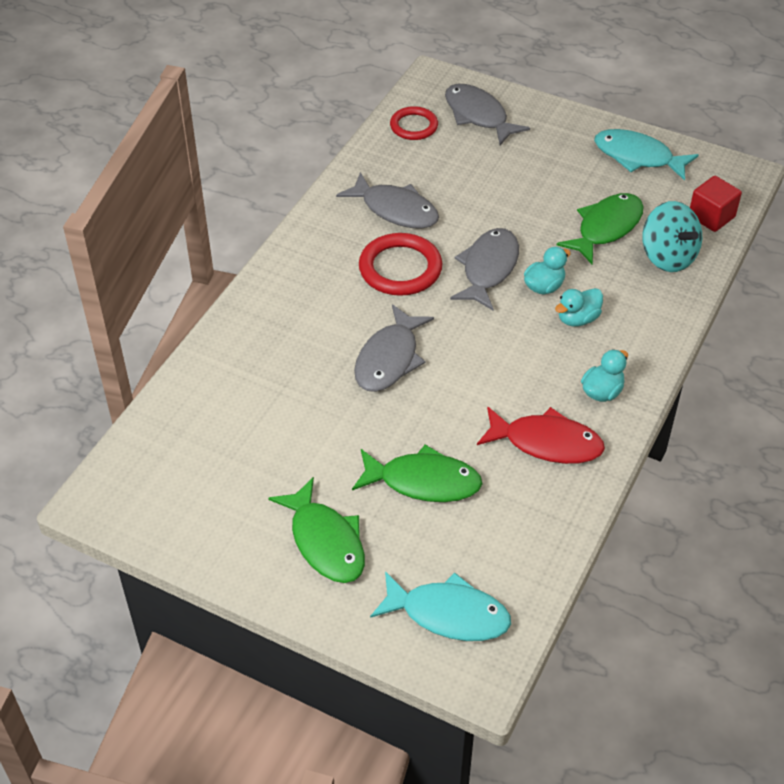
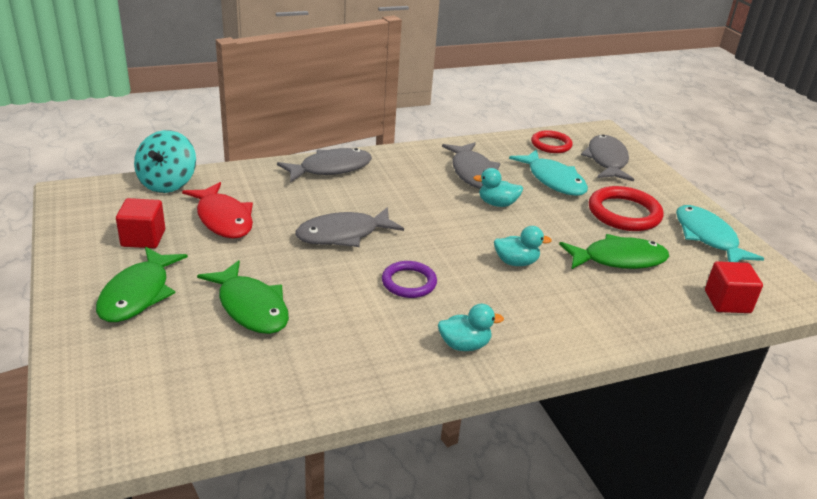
camera: 40 degrees right, 15 degrees down
(241, 491) = (143, 238): none -> red cube
(400, 268) = (428, 199): red ring -> red ring (624, 213)
(448, 614) = (130, 391): turquoise fish -> turquoise fish (553, 180)
(488, 268) = (489, 231): grey fish -> grey fish (331, 168)
(498, 367) = (409, 282): none -> purple ring
(546, 443) = (371, 345): red fish -> red fish (223, 219)
(577, 319) = (513, 293): turquoise duck -> turquoise duck (497, 204)
(668, 257) = (649, 303): turquoise spinning top -> turquoise spinning top (168, 183)

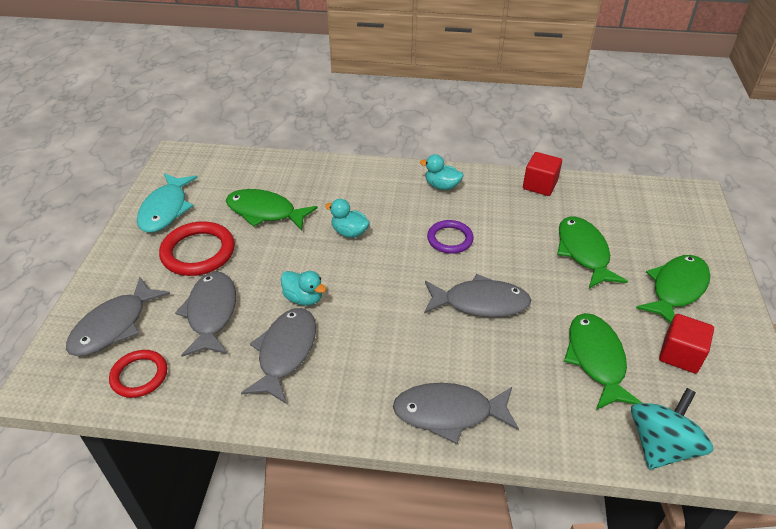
camera: 150 degrees left, 10 degrees up
(223, 219) = (596, 359): red fish -> green fish
(553, 180) = (211, 313): turquoise fish -> grey fish
(727, 302) = (234, 164): red cube -> red cube (540, 185)

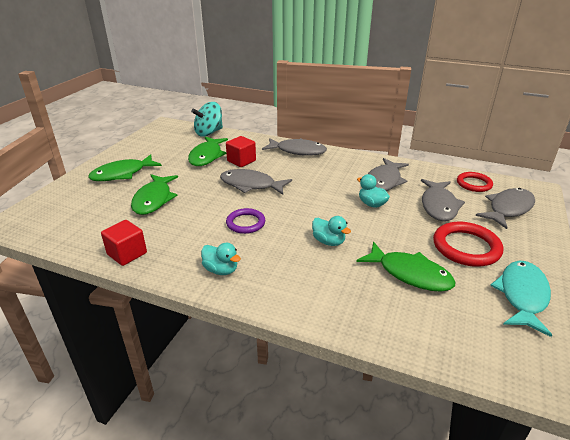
camera: 165 degrees left, 10 degrees down
(680, 355) = (161, 152): red cube -> red cube (241, 161)

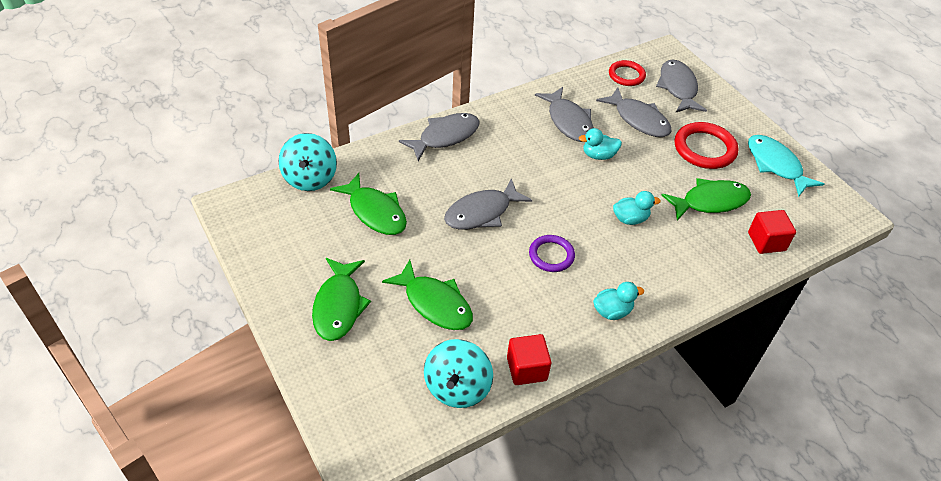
camera: 55 degrees left, 15 degrees up
(88, 234) = (457, 387): none -> turquoise spinning top
(241, 161) = (419, 191): red cube -> red cube (766, 241)

